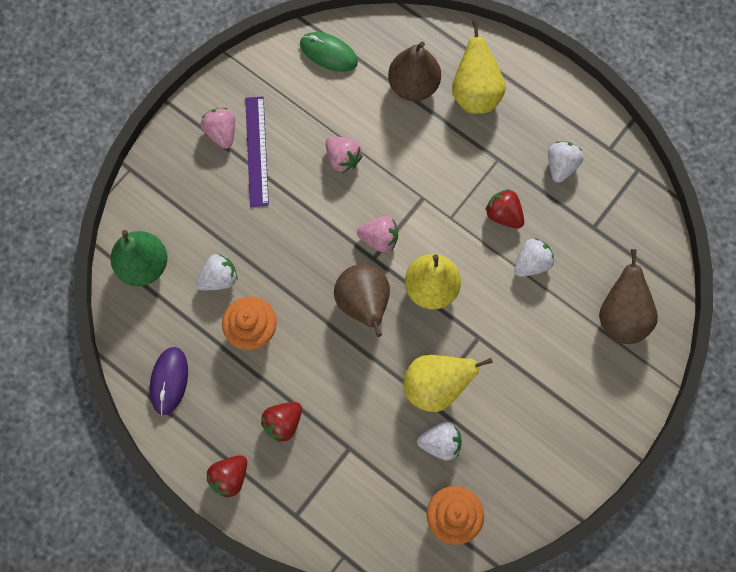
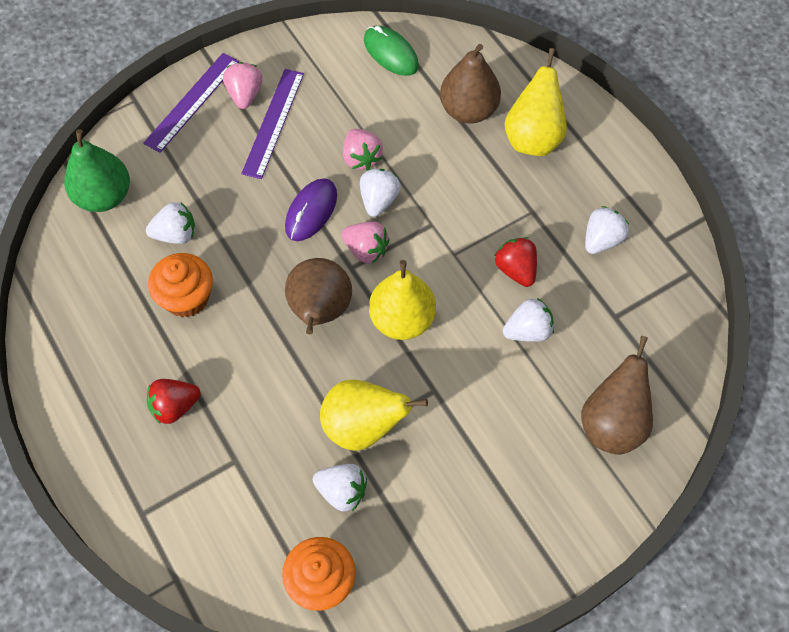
camera: 20 degrees right, 10 degrees down
(169, 381) = (73, 320): purple mouse -> purple mouse (311, 211)
(179, 154) = (192, 102): none -> purple ruler
(229, 477) = (89, 444): red strawberry -> none
(372, 191) = (379, 200): none -> white strawberry

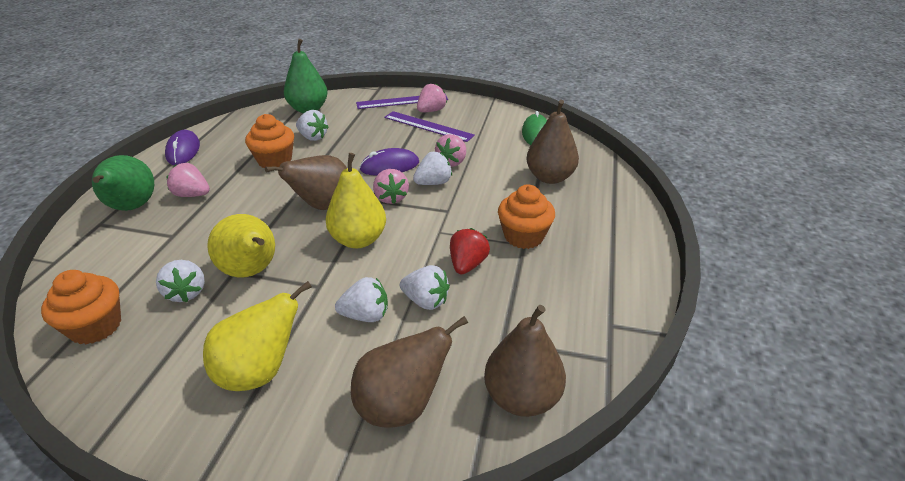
camera: 45 degrees right, 25 degrees down
(63, 368) = (183, 150): none -> purple mouse
(140, 471) = (132, 207): none -> green pear
(175, 406) = (192, 195): red strawberry -> pink strawberry
(273, 122) = (428, 126): purple ruler -> purple ruler turned 60 degrees clockwise
(523, 202) = (523, 236): none -> orange cupcake
(533, 138) = (577, 211): yellow pear -> yellow pear (260, 371)
(601, 240) = (555, 290): white strawberry -> white strawberry (366, 315)
(672, 349) = (522, 397): none -> brown pear

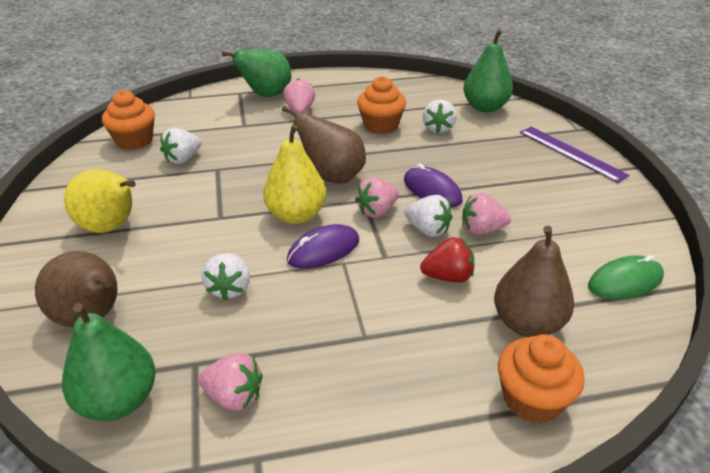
camera: 65 degrees right, 0 degrees up
(183, 150) = (355, 81): purple mouse -> purple mouse (323, 250)
(252, 271) = (221, 177): yellow pear -> none
(366, 315) = (194, 257): white strawberry -> none
(428, 126) = (539, 188): purple ruler -> none
(431, 111) = (575, 179): pink strawberry -> pink strawberry (234, 396)
(467, 264) = (300, 300): red strawberry -> red strawberry (448, 277)
(522, 397) = (118, 401): brown pear -> green pear
(523, 236) = (380, 332): orange cupcake -> orange cupcake (532, 399)

